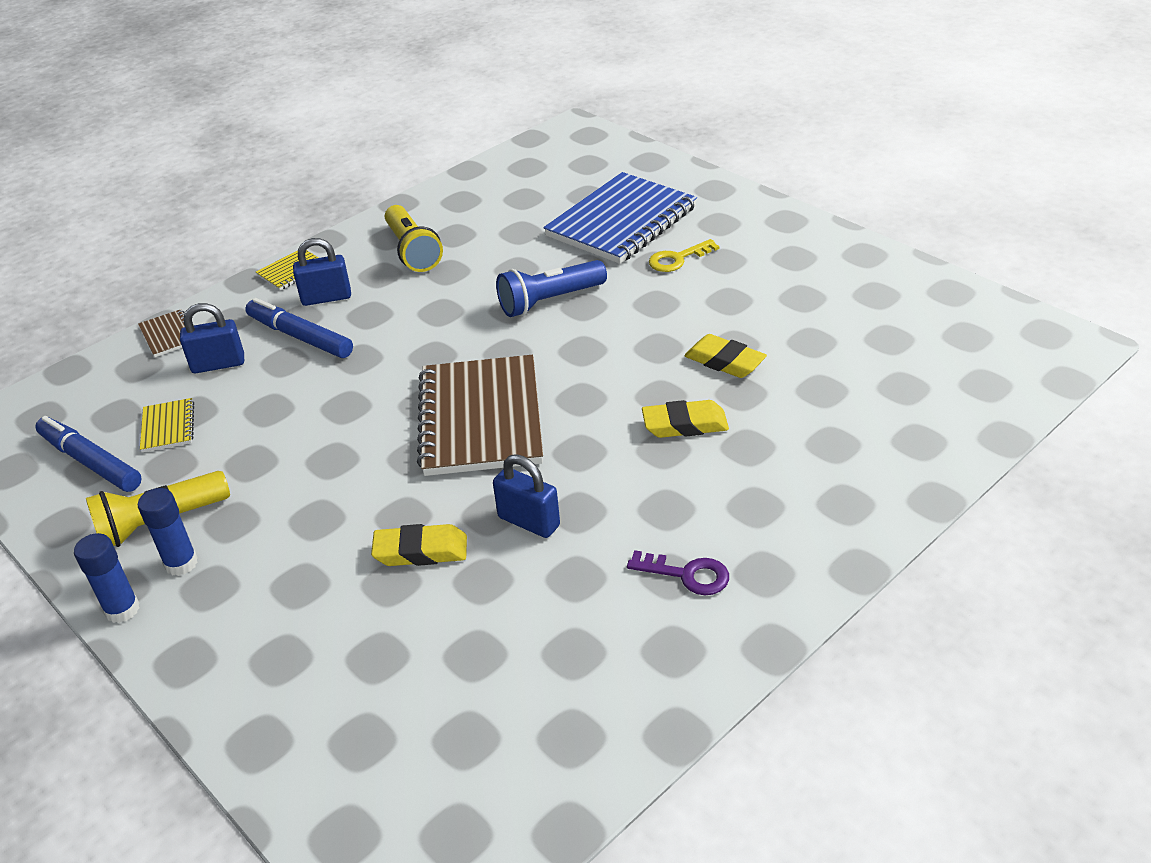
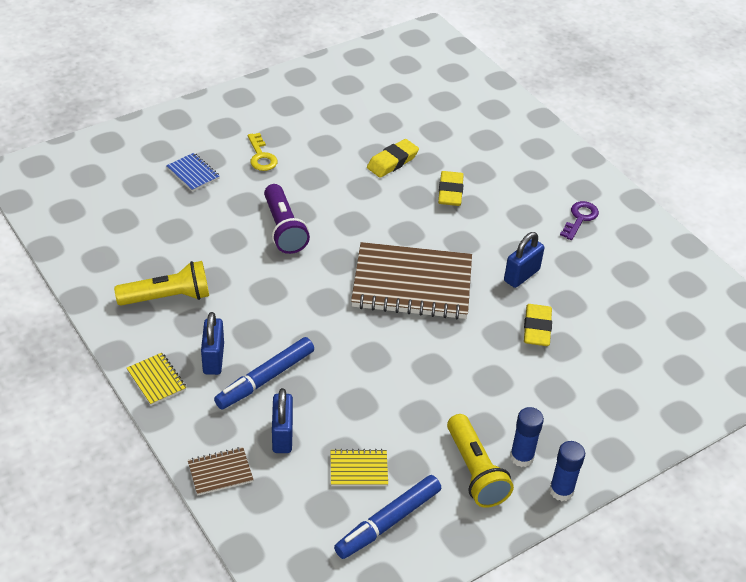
camera: 85 degrees left, 5 degrees up
(549, 301) = (284, 229): blue flashlight -> purple flashlight
(621, 222) = (193, 173): blue notebook -> blue notebook, size x0.43

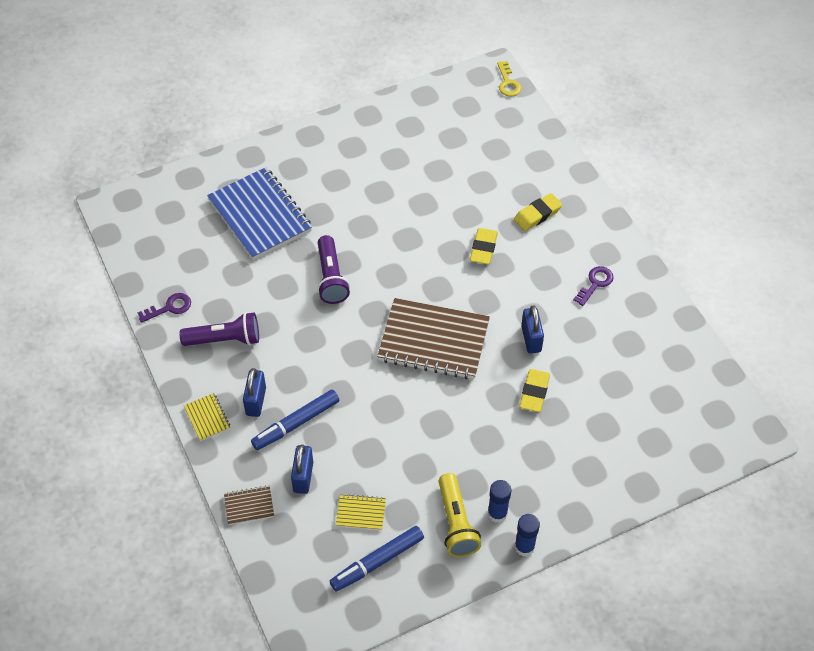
camera: 10 degrees right, 10 degrees up
(97, 269) = (169, 308): none -> purple key
(168, 297) = (225, 339): yellow flashlight -> purple flashlight
(193, 173) = (260, 215): blue notebook -> blue notebook, size x2.32
(261, 156) = (321, 201): yellow key -> yellow key (507, 82)
(392, 162) = (437, 213): yellow eraser -> yellow eraser (537, 215)
(521, 275) = (531, 339): blue padlock -> blue padlock turned 60 degrees counterclockwise

